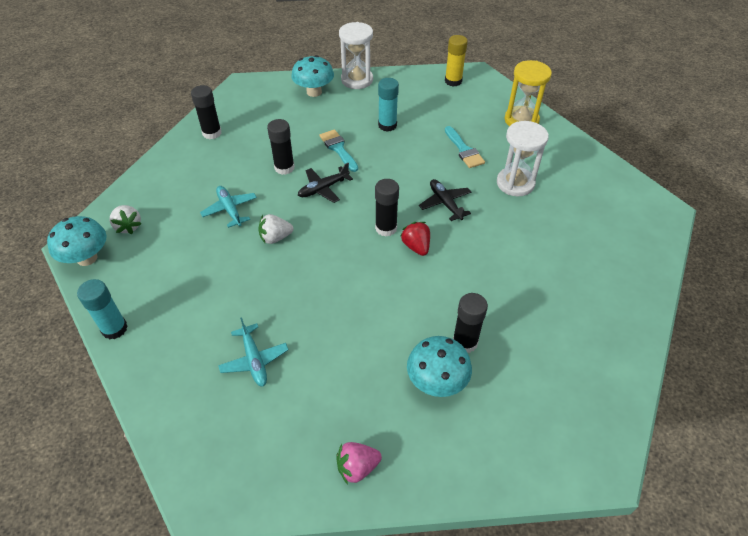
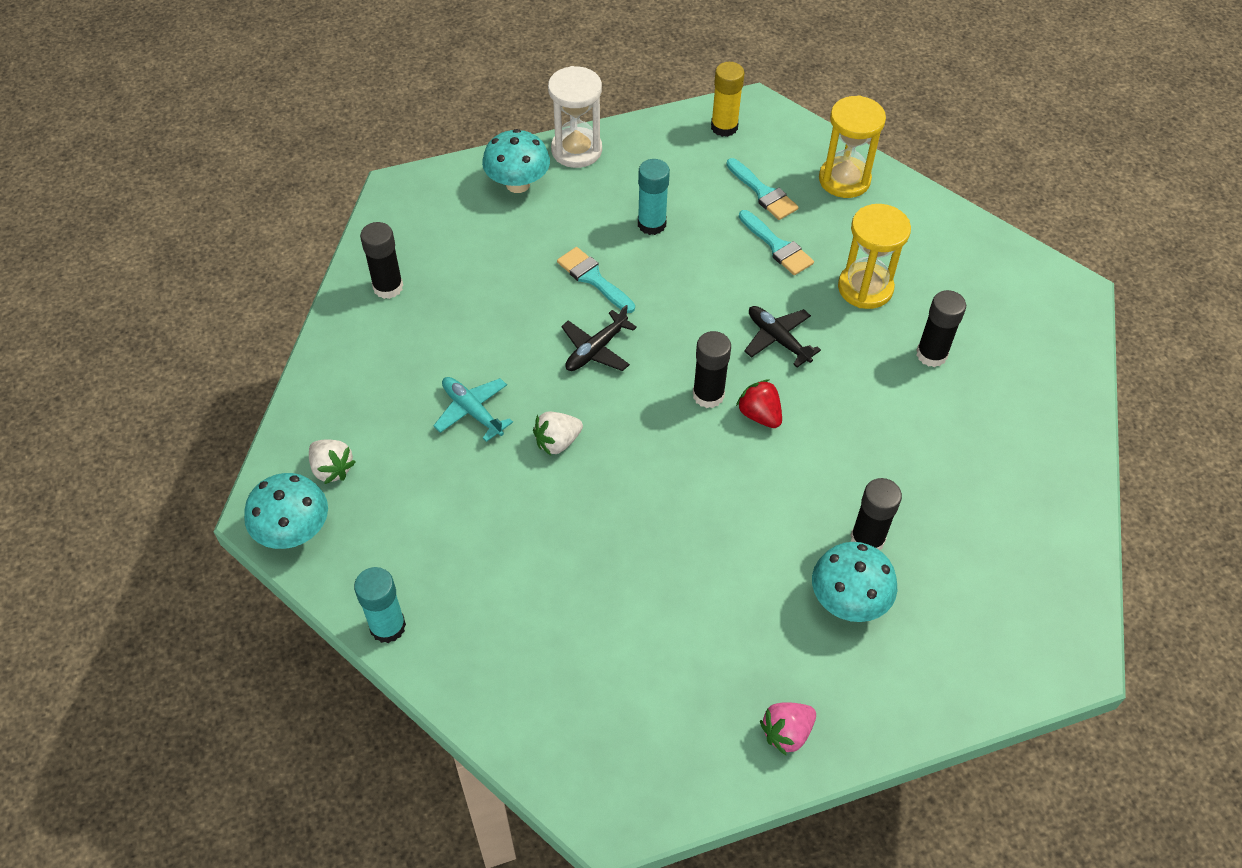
camera: 15 degrees left, 5 degrees up
(254, 360) = (601, 626): turquoise plane -> none
(284, 168) = (525, 326): black glue stick -> black glue stick (931, 354)
(465, 119) = (763, 193): none -> turquoise brush
(515, 183) = (865, 288): white hourglass -> yellow hourglass

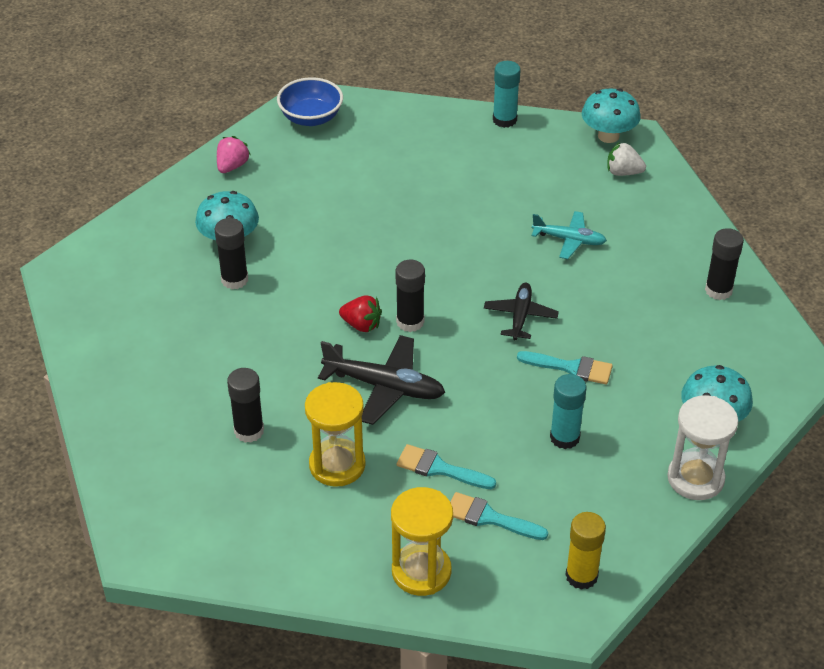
camera: 150 degrees right, 10 degrees down
(557, 442) = (493, 247): white strawberry -> none
(631, 774) = (311, 118): none -> blue bowl
(777, 339) = (385, 387): black plane -> black plane, size x1.56

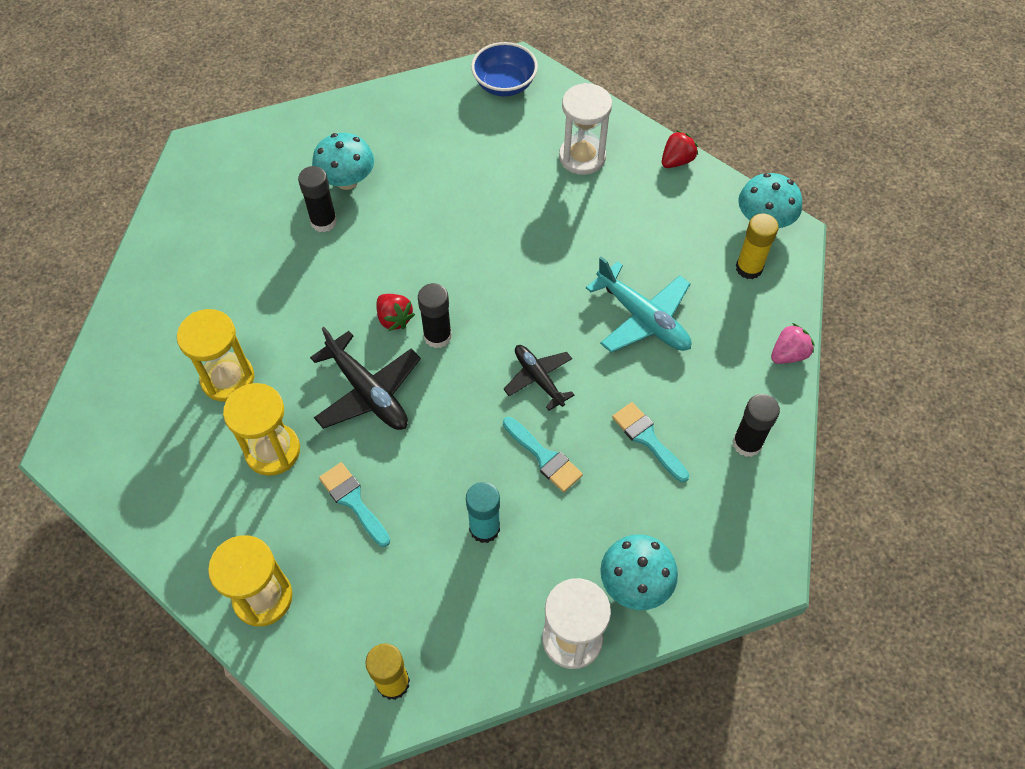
camera: 30 degrees right, 15 degrees up
(232, 166) = (403, 106): pink strawberry -> pink strawberry (788, 354)
(249, 431) = (228, 379): black glue stick -> yellow hourglass
(424, 146) = (582, 157): none -> white hourglass
(489, 518) = (358, 575): turquoise brush -> turquoise brush (647, 439)
(504, 120) = (677, 161): turquoise glue stick -> red strawberry
(520, 316) = (538, 378): black plane -> black plane turned 75 degrees counterclockwise
(569, 240) = (643, 318): turquoise plane -> turquoise plane, size x1.56
(623, 172) = (749, 268): white strawberry -> yellow glue stick

